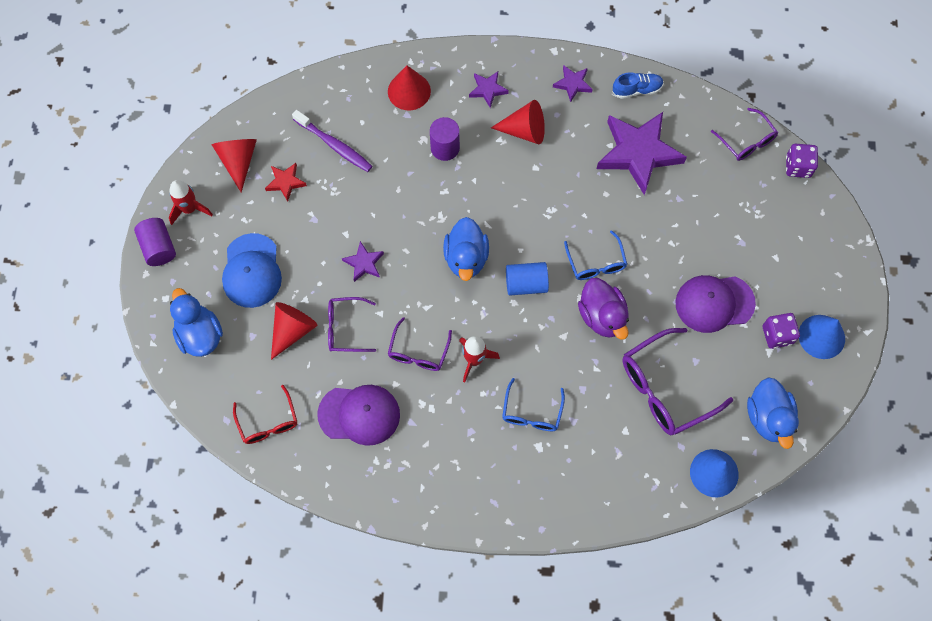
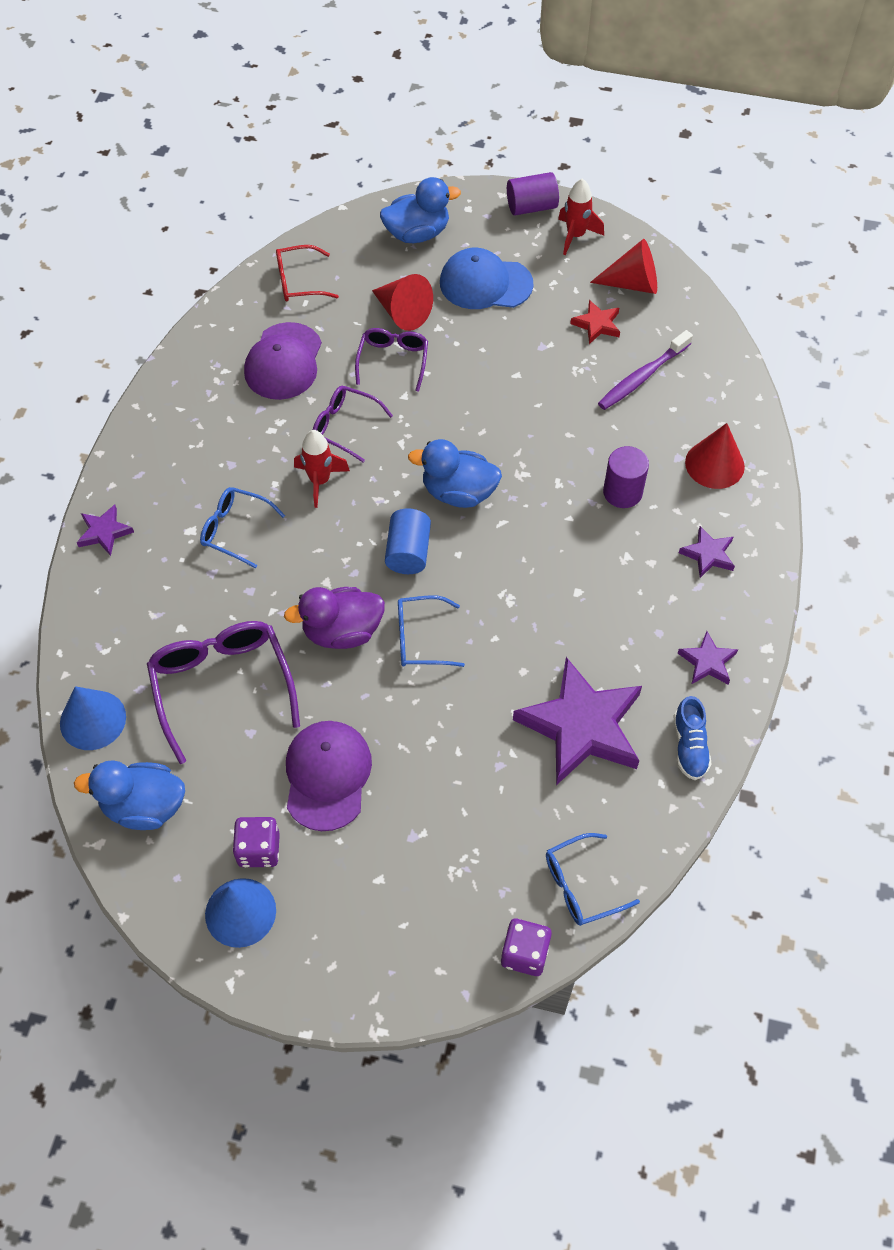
camera: 100 degrees right, 10 degrees down
(364, 263) = (473, 388): purple star -> purple star (104, 532)
(524, 130) = (637, 588): red cone -> none
(747, 141) = (581, 885): purple glasses -> blue glasses

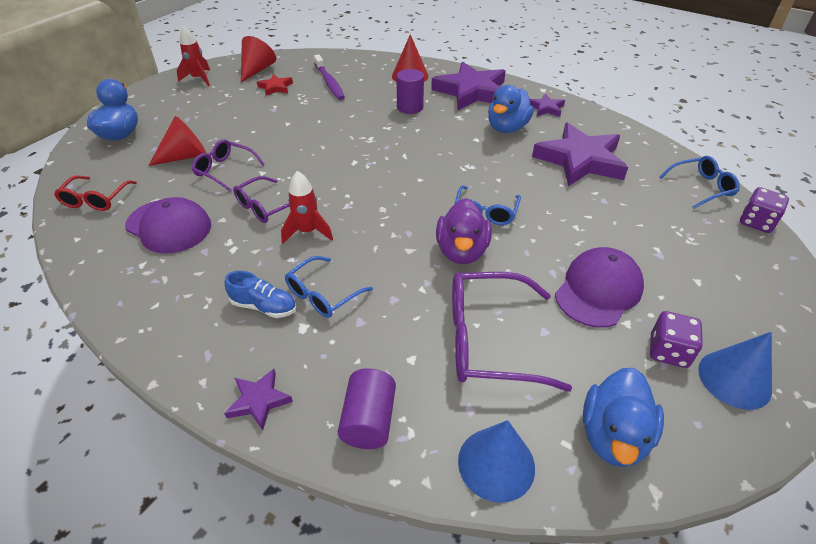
camera: 70 degrees left, 15 degrees down
(327, 775) = (598, 290): purple cap -> purple cap turned 105 degrees clockwise
(408, 552) = (405, 201): blue cylinder -> none
(458, 492) = (367, 167): blue duck -> blue duck (507, 128)
(485, 283) = (198, 118): blue cap -> none
(531, 207) = (156, 88): purple cylinder -> purple cylinder (369, 420)
(581, 885) = (701, 187): blue glasses -> blue glasses turned 105 degrees counterclockwise
(689, 746) = (603, 127): blue shoe -> blue shoe (264, 306)
(708, 554) = (471, 91): purple star -> purple star, size x2.17

